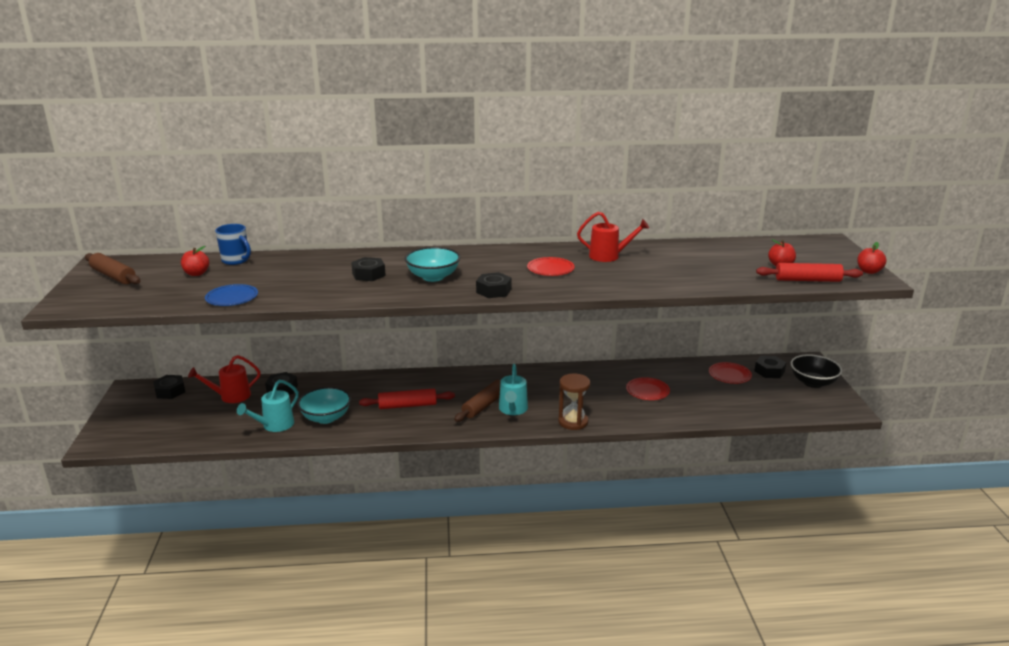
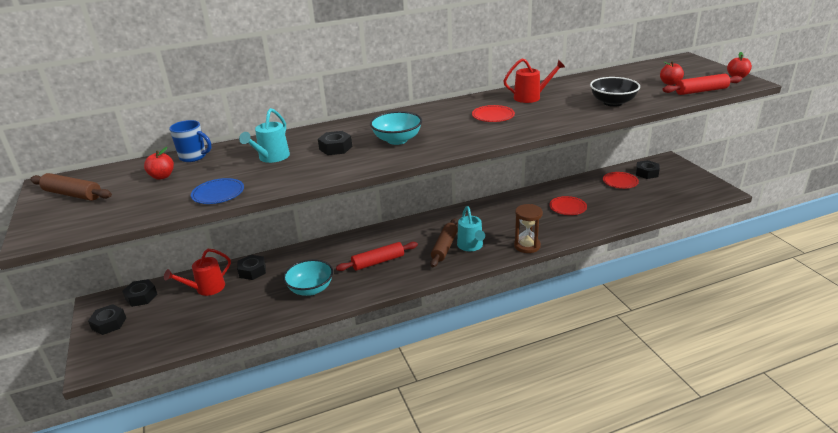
camera: 15 degrees left, 5 degrees up
(274, 425) = (266, 307): turquoise watering can -> turquoise watering can (271, 158)
(493, 291) = (462, 143): black nut -> black nut (109, 323)
(813, 382) = (683, 176): black bowl -> black bowl (612, 103)

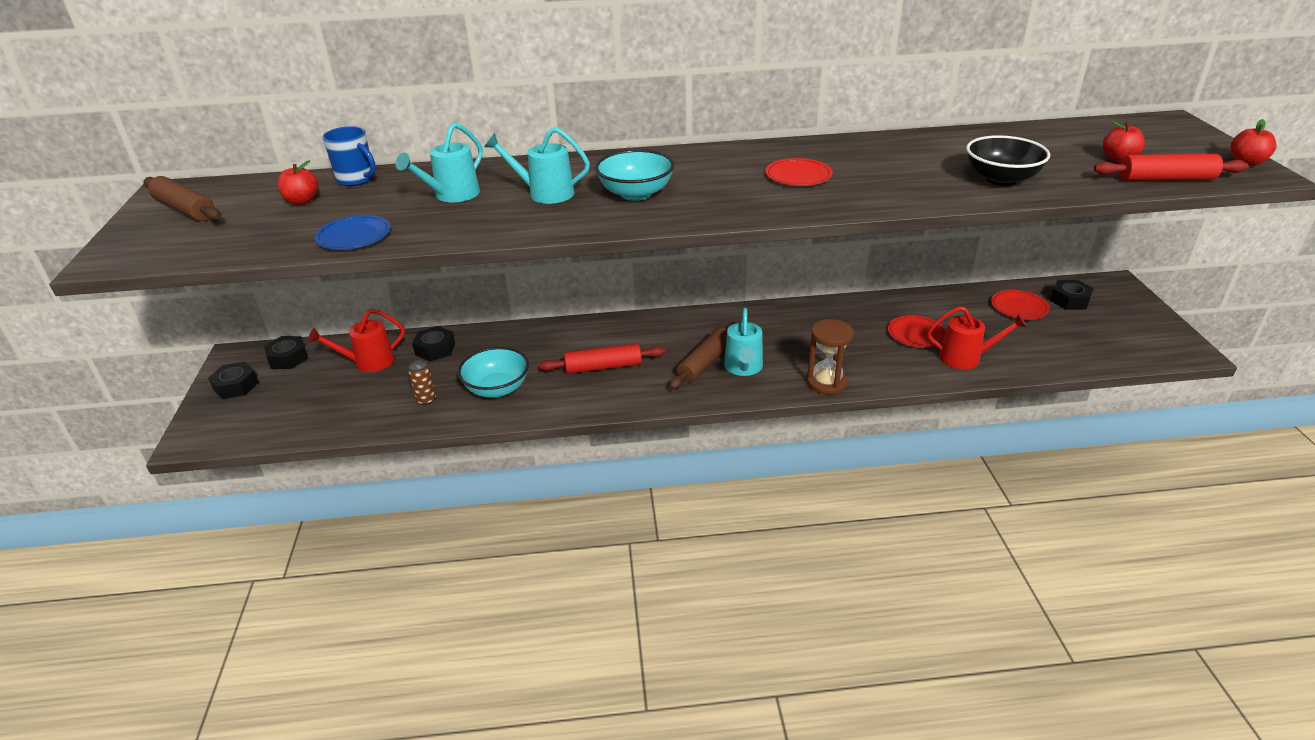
camera: 15 degrees right, 5 degrees up
(262, 306) = (426, 400): none -> brown can
(335, 148) = (544, 193): black nut -> turquoise watering can
(531, 97) = (874, 154): red watering can -> red watering can (966, 358)

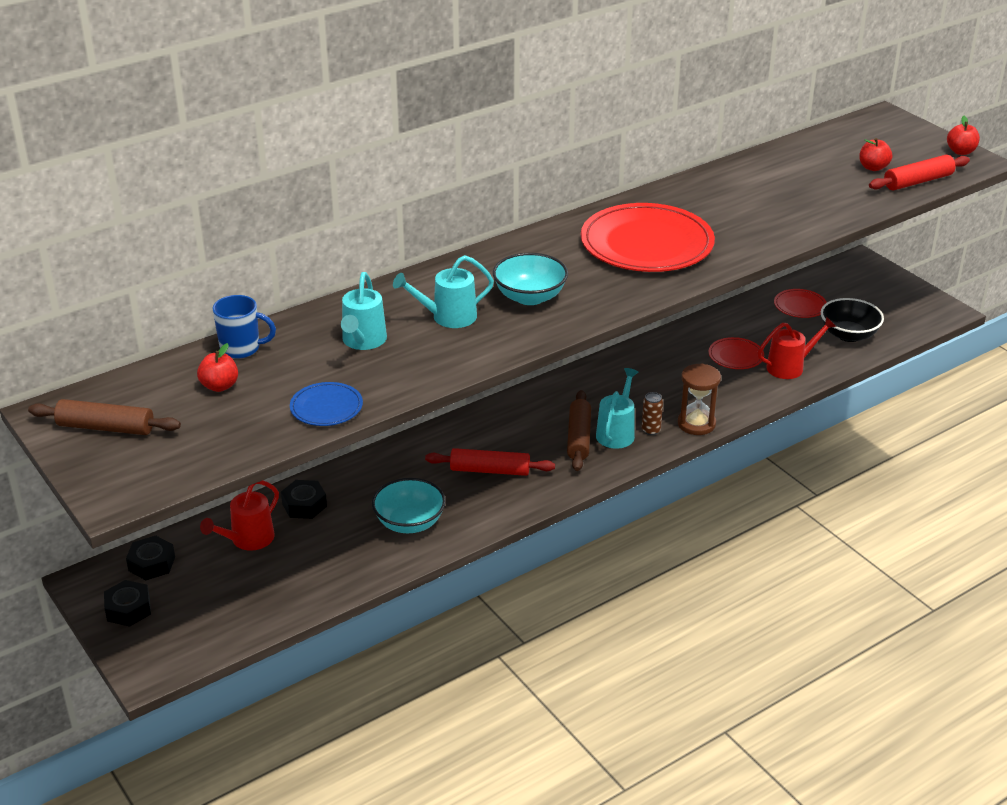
camera: 30 degrees left, 0 degrees up
(426, 400) = (350, 555): brown can -> brown can (651, 430)
(603, 367) = (490, 470): red rolling pin -> red rolling pin turned 45 degrees clockwise
(743, 368) = (617, 432): turquoise watering can -> turquoise watering can turned 135 degrees counterclockwise
(798, 175) = (646, 243): red plate -> red plate, size x2.15
(1001, 179) = (805, 210): black bowl -> black bowl (848, 335)
(1069, 300) = (835, 287): black nut -> none

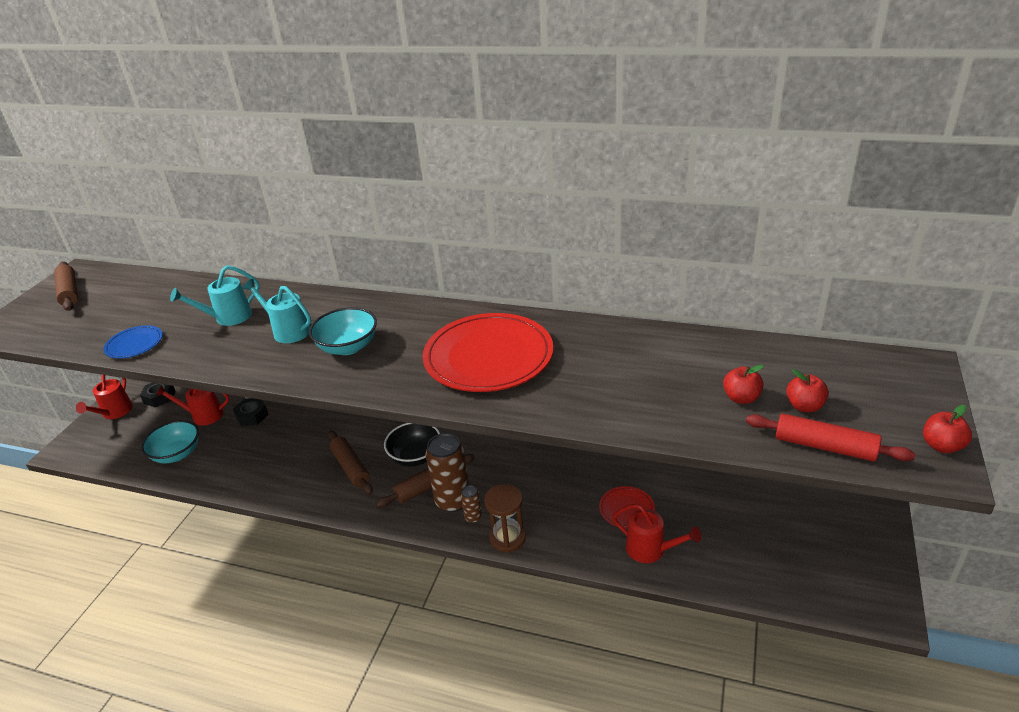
camera: 55 degrees right, 0 degrees up
(128, 609) = (114, 413): black nut -> red watering can
(219, 386) = (137, 301): red apple -> red apple (741, 398)
(241, 348) = (186, 286): blue mug -> none
(409, 523) = (265, 465): turquoise bowl -> turquoise bowl (177, 454)
(490, 470) = (351, 467): red rolling pin -> brown rolling pin
(617, 432) = (453, 501): turquoise watering can -> brown can
(800, 306) = (750, 507): red plate -> none
(848, 335) = (749, 562): black bowl -> black bowl (415, 456)

